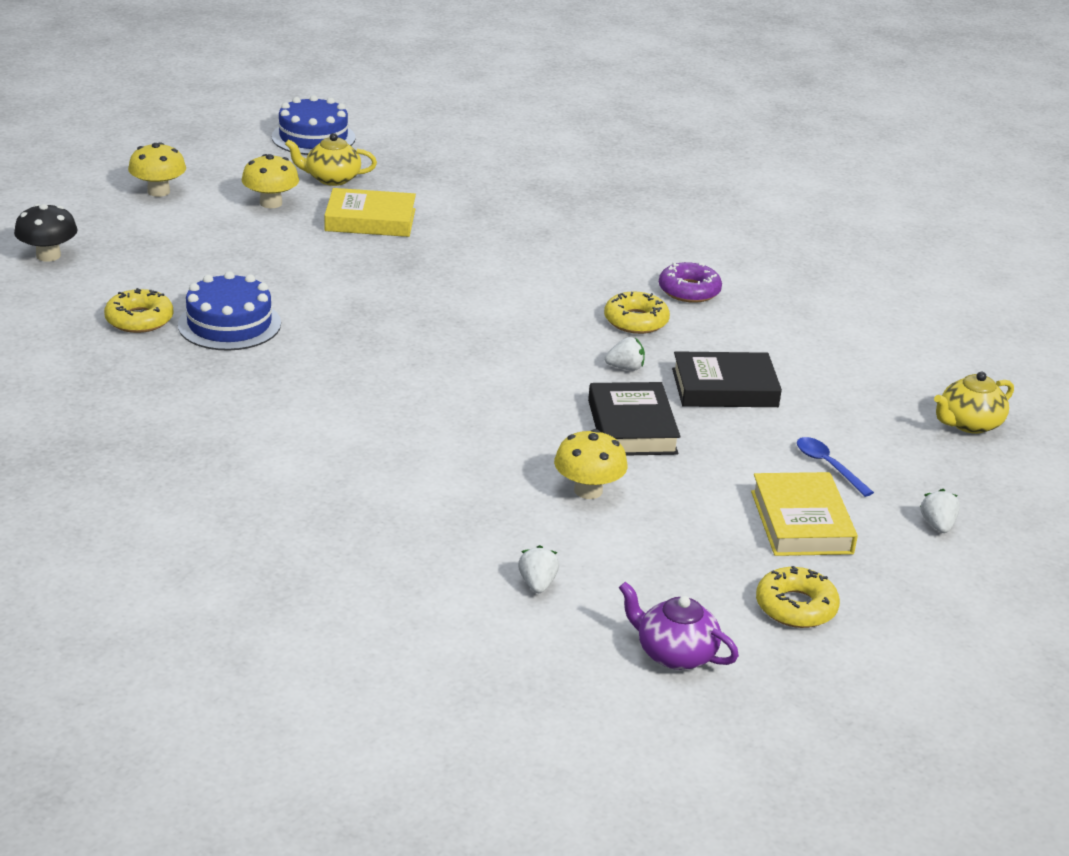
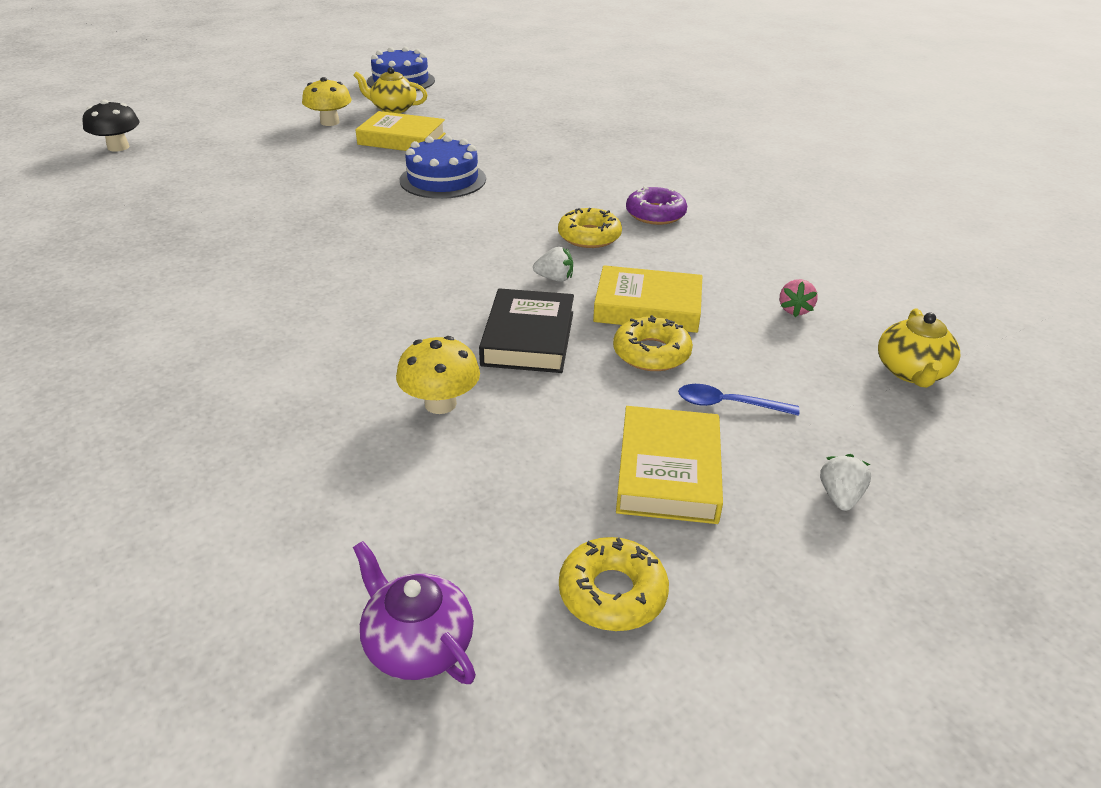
camera: 15 degrees right, 5 degrees up
(139, 319) = (142, 200): yellow donut -> yellow donut (651, 353)
(158, 191) = (248, 109): yellow mushroom -> none
(229, 324) = (215, 209): blue cake -> blue cake (443, 179)
(537, 584) = (310, 515): white strawberry -> none
(724, 388) = (647, 307): black book -> yellow book
(827, 466) = (727, 404): blue spoon -> blue spoon turned 60 degrees counterclockwise
(855, 378) = (794, 310): none -> pink strawberry
(968, 424) = (911, 372): yellow teapot -> yellow teapot turned 60 degrees counterclockwise

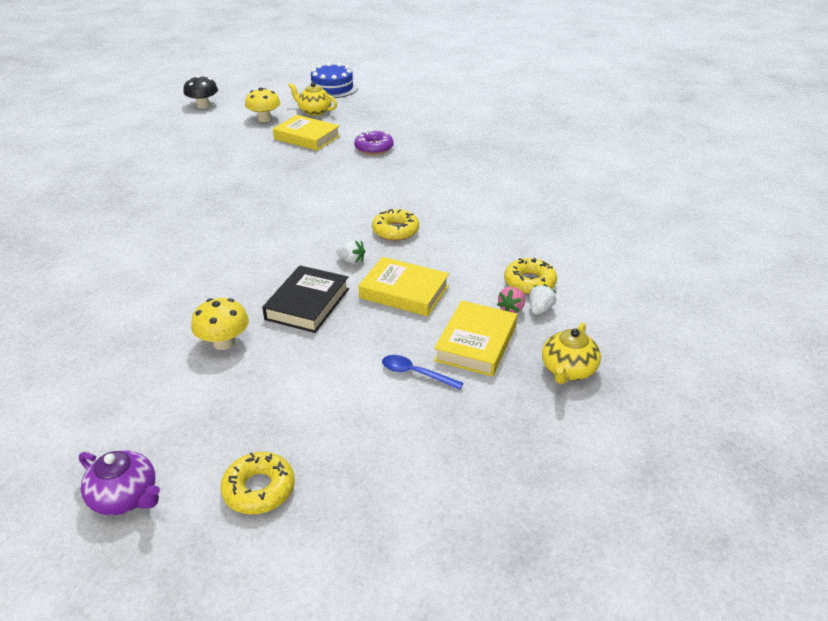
camera: 15 degrees right, 0 degrees up
(118, 147) = (117, 127): black mushroom -> black mushroom (203, 105)
(417, 644) = (125, 497): purple teapot -> purple teapot turned 150 degrees clockwise
(443, 179) = (317, 173): blue cake -> none
(651, 353) = (385, 327): yellow donut -> yellow donut (529, 282)
(655, 214) = (455, 218): purple donut -> purple donut (374, 148)
(668, 472) = (344, 415): yellow book -> yellow book (475, 343)
(840, 497) = (451, 453): white strawberry -> white strawberry (540, 309)

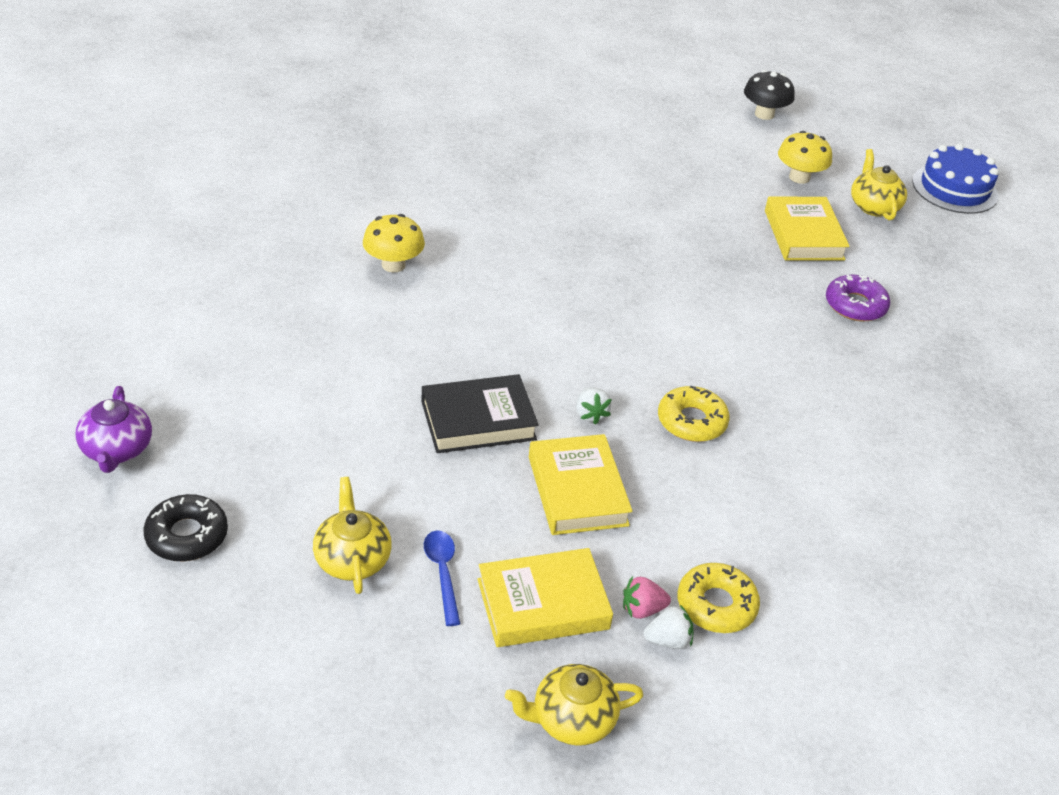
camera: 50 degrees right, 5 degrees up
(224, 342) = (360, 392): yellow mushroom -> yellow mushroom (393, 265)
(259, 489) = (187, 535): yellow donut -> black donut
(365, 409) = (352, 559): none -> yellow teapot

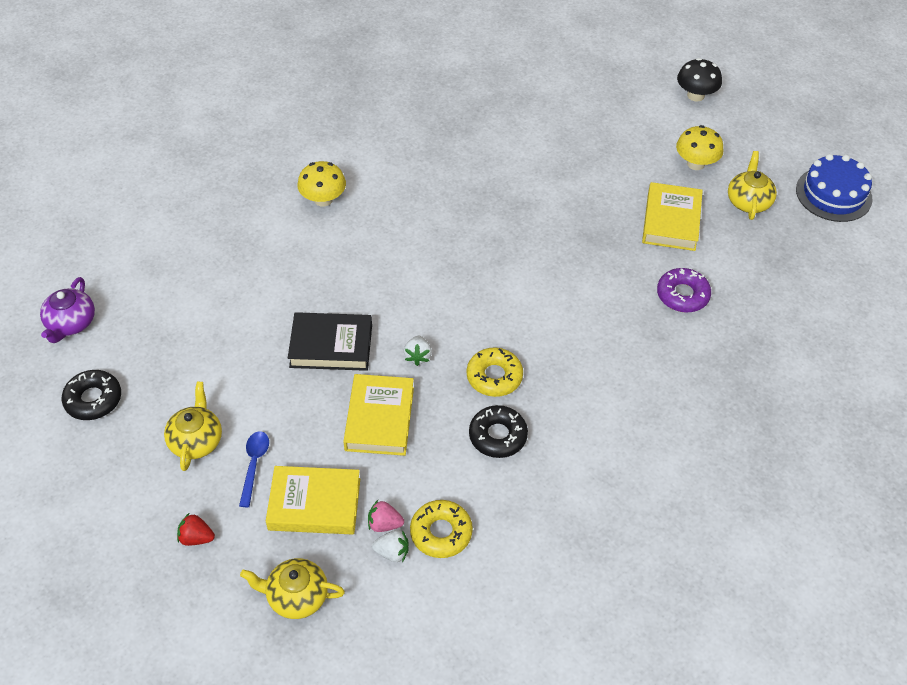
camera: 20 degrees right, 10 degrees up
(405, 676) = (196, 538): none -> red strawberry
(728, 484) = (498, 436): none -> black donut

